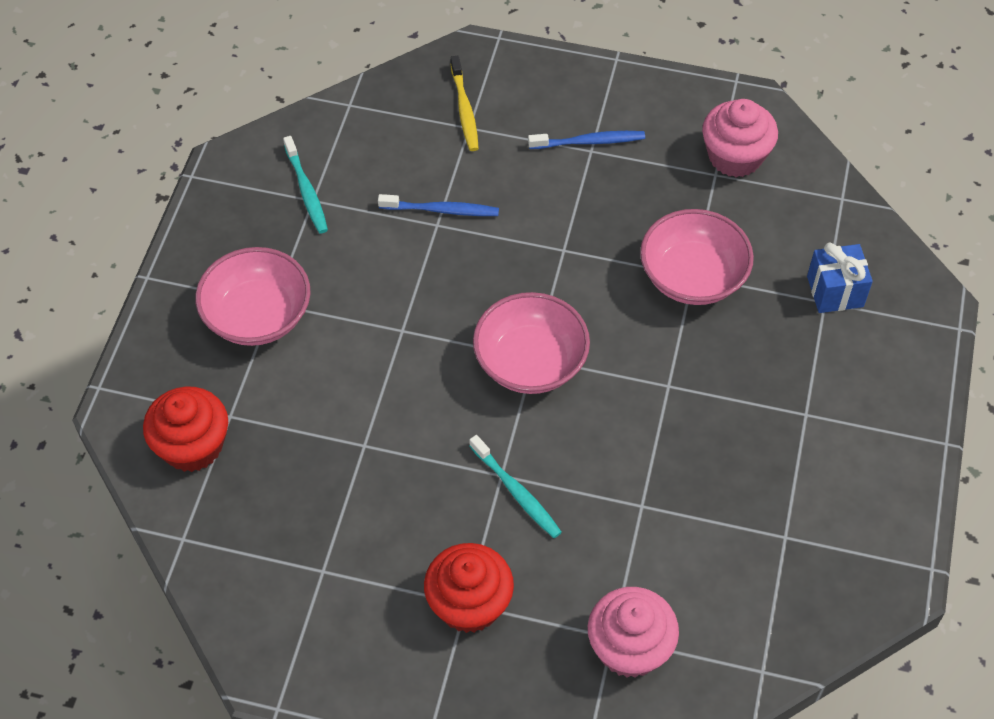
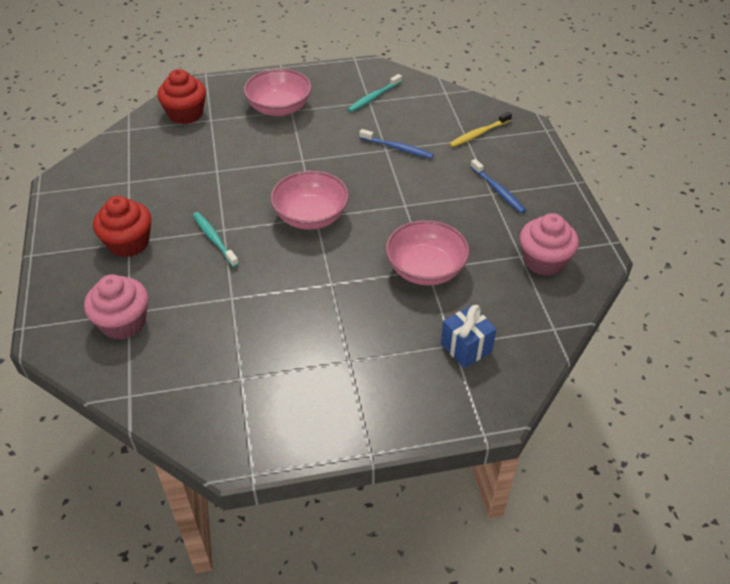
camera: 65 degrees right, 10 degrees down
(441, 210) = (397, 148): blue toothbrush -> blue toothbrush turned 45 degrees counterclockwise
(516, 492) = (214, 239): turquoise toothbrush -> turquoise toothbrush turned 120 degrees clockwise

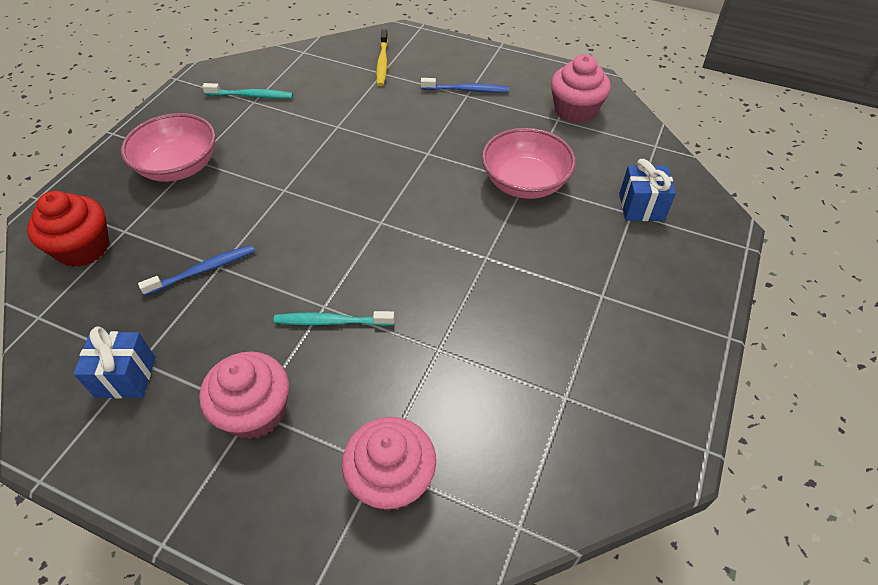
camera: 55 degrees left, 5 degrees up
(115, 183) = (126, 377): none -> blue gift
(128, 243) = (255, 411): red cupcake -> pink cupcake
(311, 216) = (376, 225): pink bowl -> none
(373, 97) = (251, 95): turquoise toothbrush -> turquoise toothbrush turned 75 degrees counterclockwise
(397, 148) = (344, 118): blue toothbrush -> blue toothbrush (203, 270)

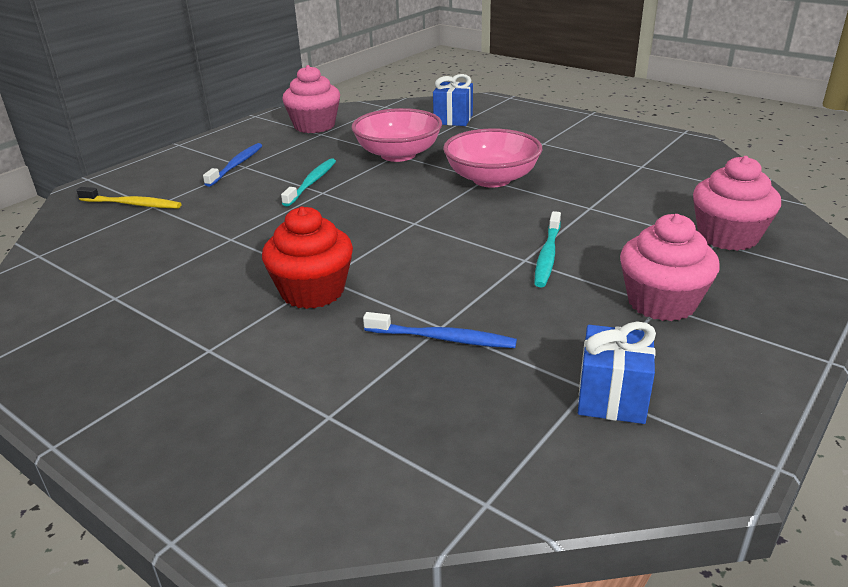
camera: 75 degrees left, 20 degrees down
(83, 248) = (347, 460): red cupcake -> red cupcake (313, 291)
(179, 167) = (213, 364): pink bowl -> pink bowl (491, 179)
(203, 270) = (443, 338): blue toothbrush -> blue toothbrush turned 120 degrees clockwise
(251, 95) = (98, 298): turquoise toothbrush -> turquoise toothbrush (311, 182)

